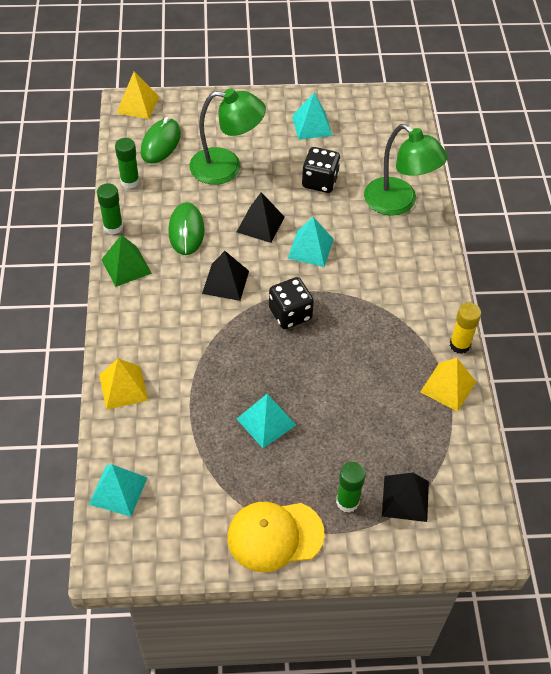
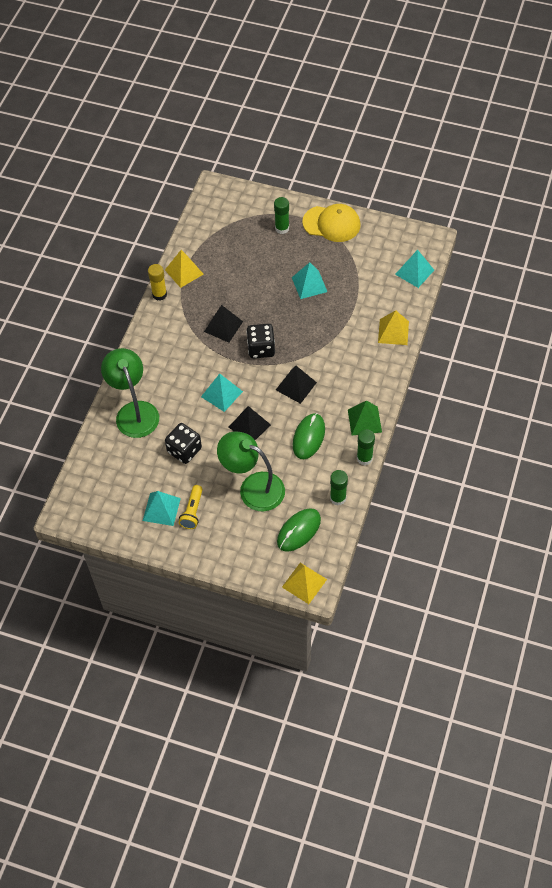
camera: 155 degrees left, 5 degrees up
(279, 131) = (192, 511): none -> yellow flashlight
(405, 498) = (248, 220): black pyramid -> black pyramid (223, 326)

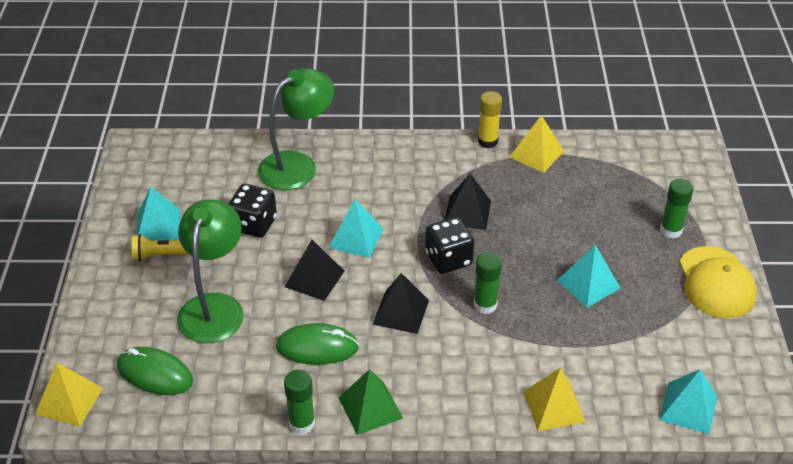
camera: 70 degrees right, 15 degrees down
(338, 498) = (221, 407): green glue stick -> green glue stick (485, 305)

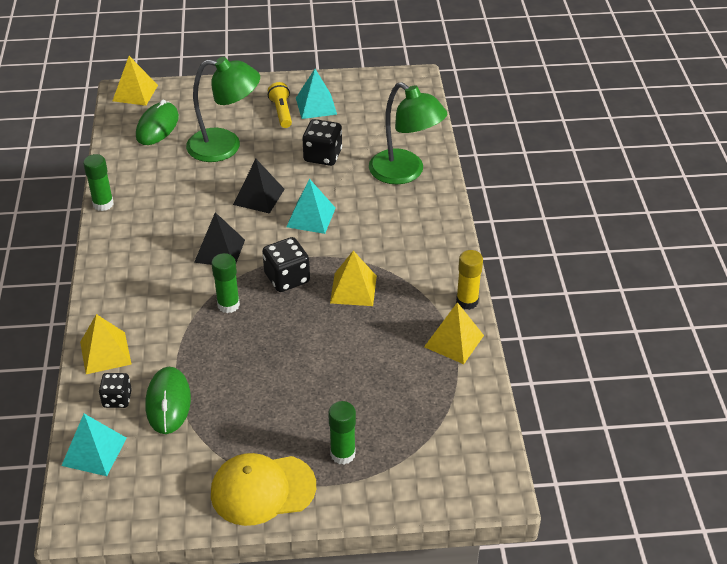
camera: 85 degrees right, 0 degrees up
(317, 347) = (180, 205): green mouse -> green mouse (168, 402)
(370, 408) = (115, 239): green pyramid -> none
(467, 212) = (353, 289): black pyramid -> yellow pyramid
(588, 284) = (257, 380): turquoise pyramid -> none
(619, 392) = (117, 399): none -> black dice

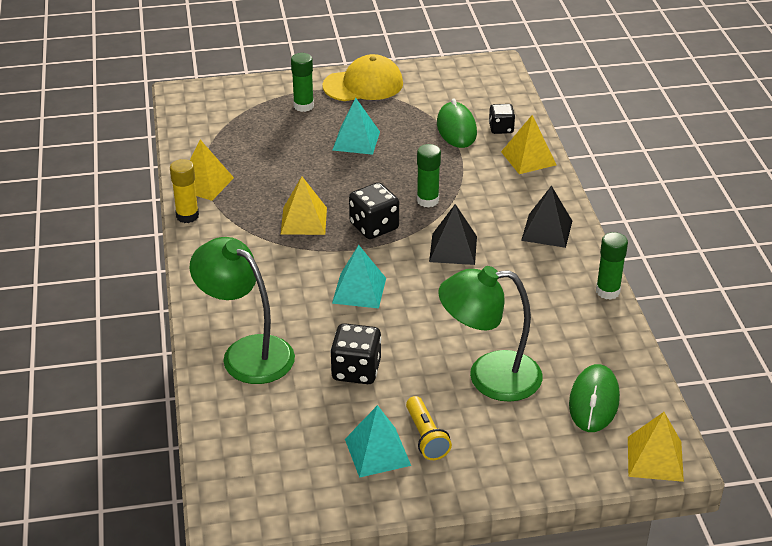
camera: 175 degrees right, 5 degrees down
(94, 451) = (503, 98): turquoise pyramid -> turquoise pyramid (356, 141)
(259, 196) = (426, 311): black pyramid -> black pyramid (546, 230)

